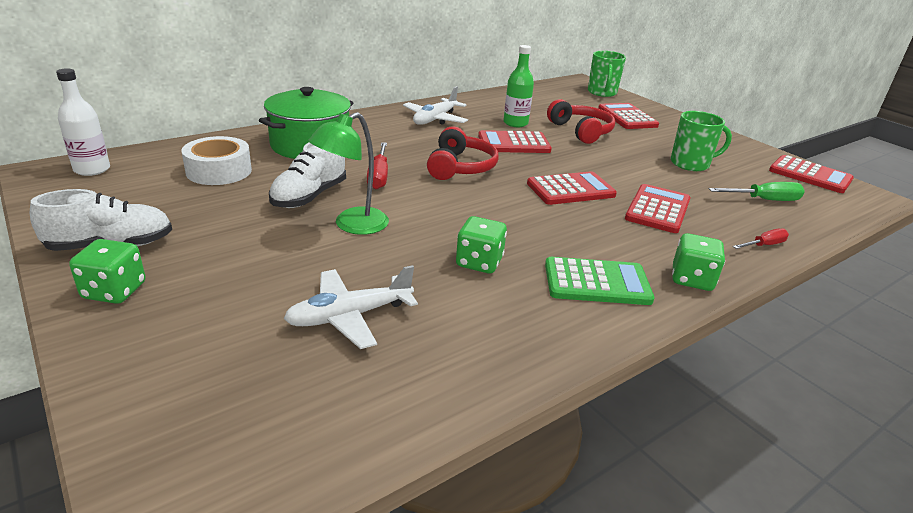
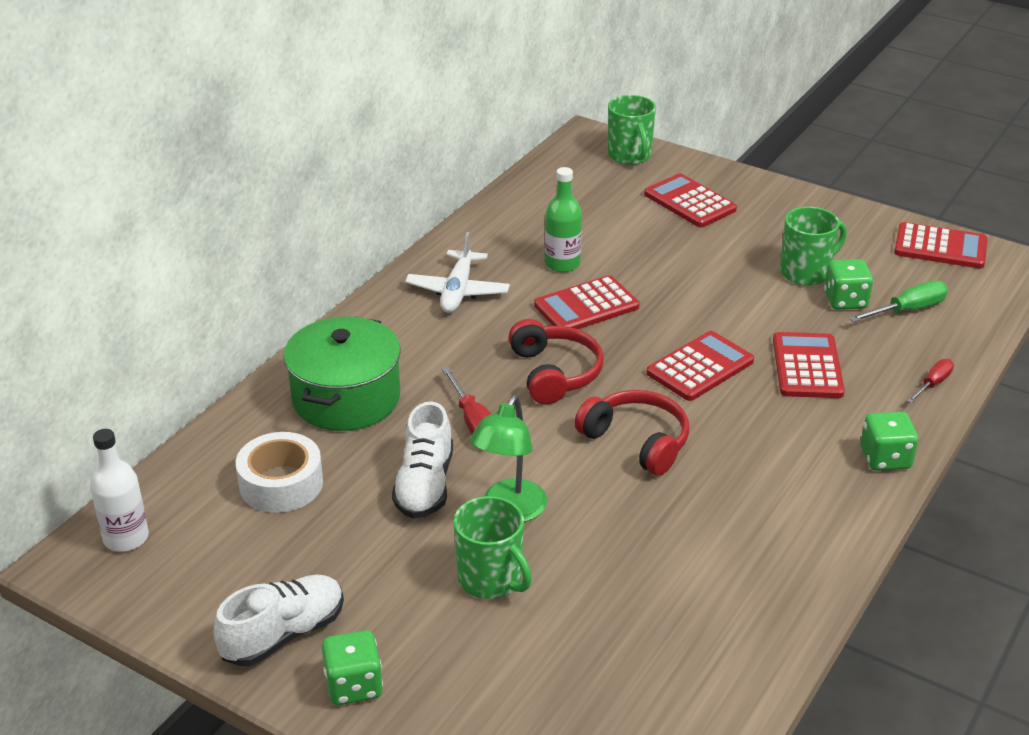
camera: 20 degrees left, 5 degrees up
(294, 259) = (491, 579): none -> green mug
(349, 316) = (604, 625): white plane -> none
(479, 262) = (675, 513): green dice -> green dice (845, 301)
(581, 131) = (650, 252): red headphones -> red headphones (637, 441)
(597, 282) = (801, 496): green calculator -> none

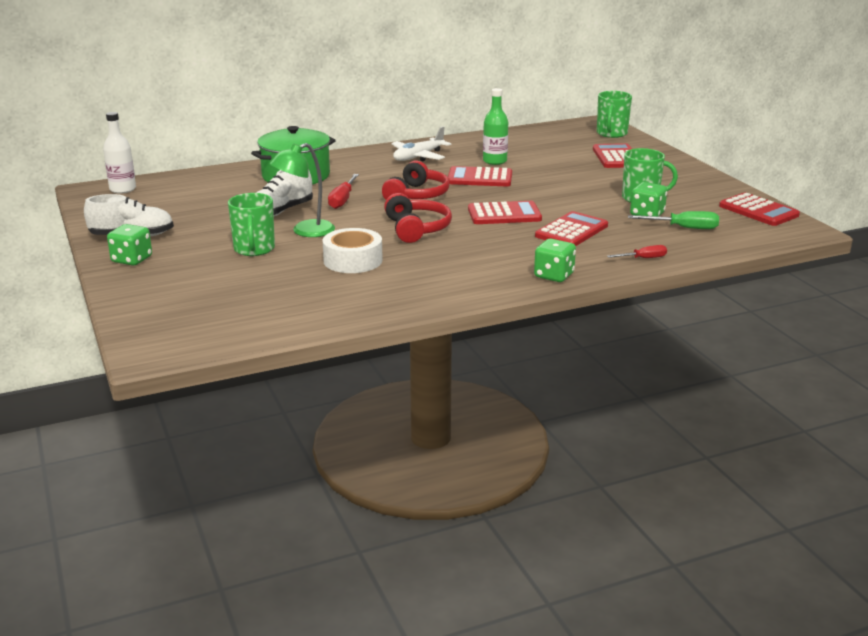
camera: 35 degrees right, 10 degrees down
(281, 483) = (216, 193): white tape -> white tape (353, 260)

